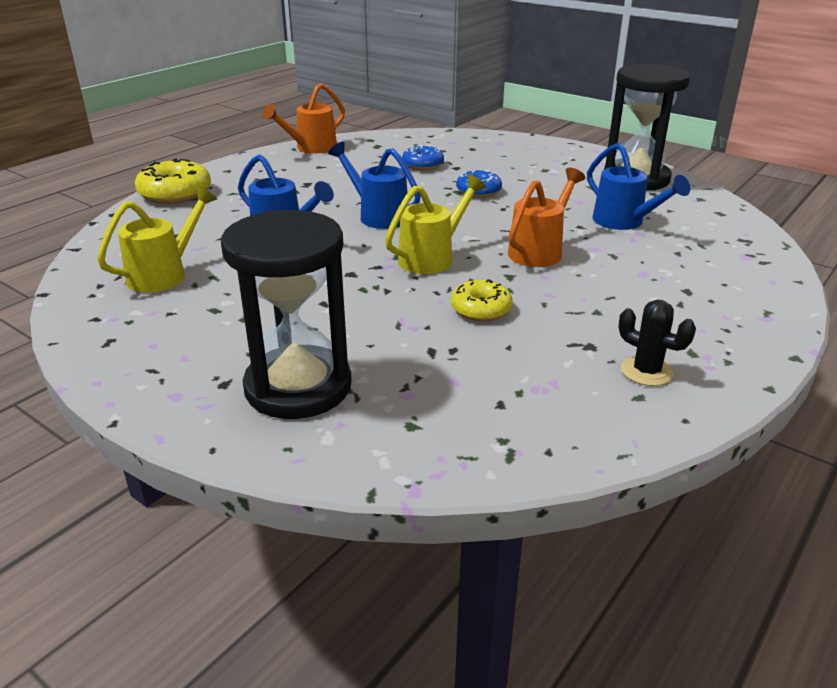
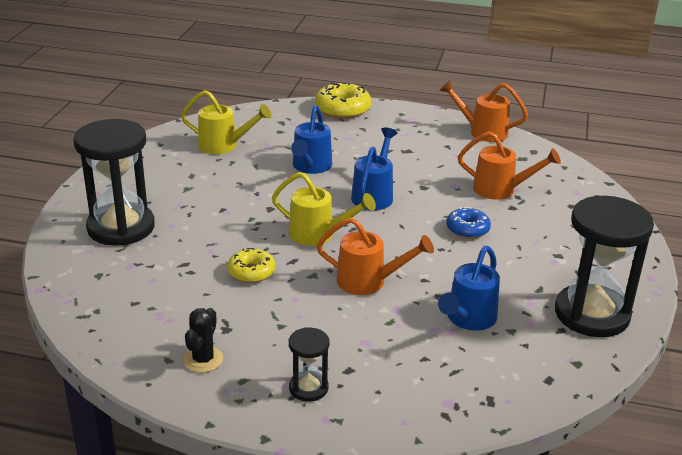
camera: 65 degrees right, 0 degrees up
(422, 165) = (500, 190): blue donut -> orange watering can
(713, 317) = (308, 388): none -> black hourglass

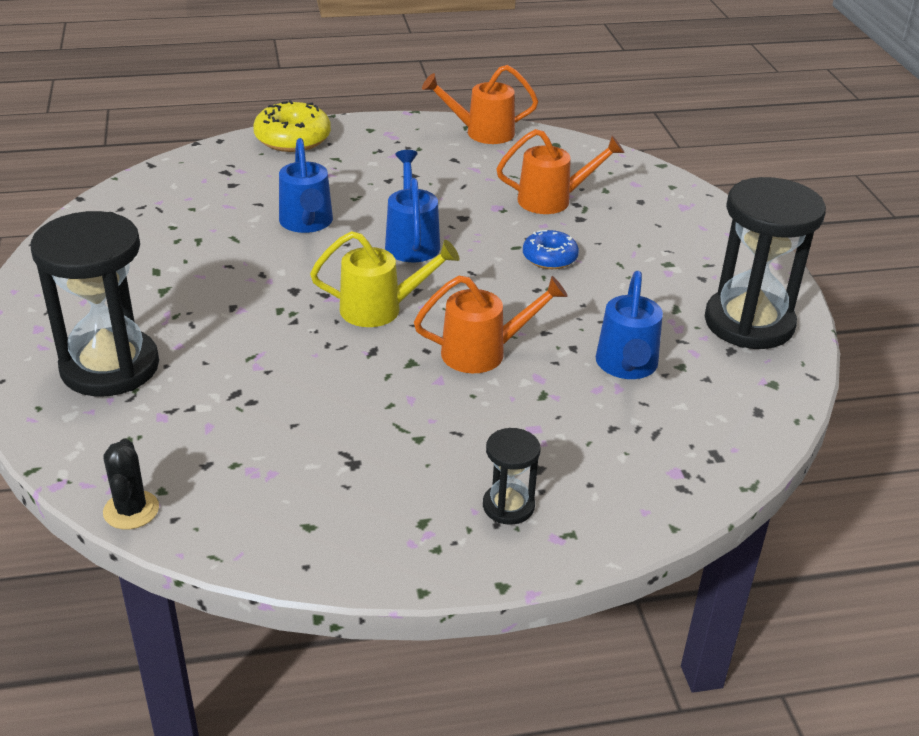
camera: 25 degrees left, 5 degrees up
(203, 360) = (354, 512): black cactus -> black cactus (131, 510)
(224, 146) = (171, 220): yellow watering can -> none
(251, 272) = (331, 380): yellow donut -> none

